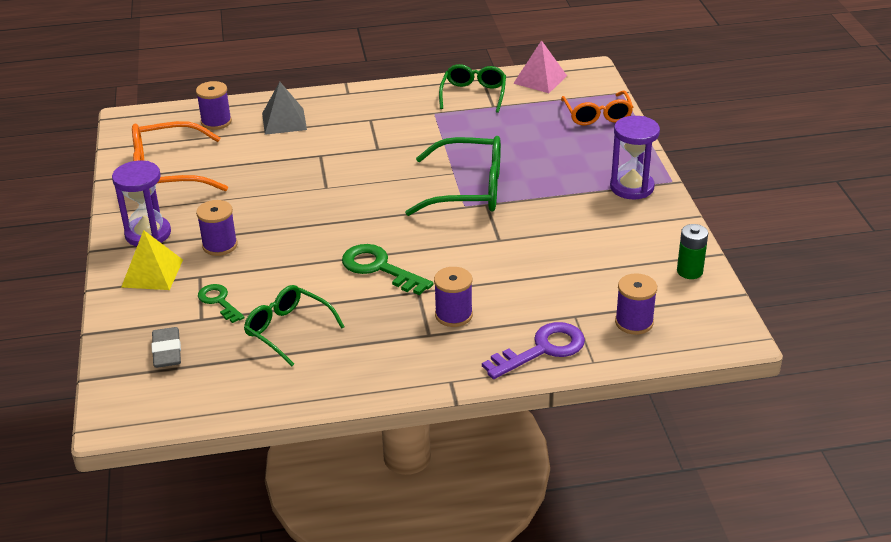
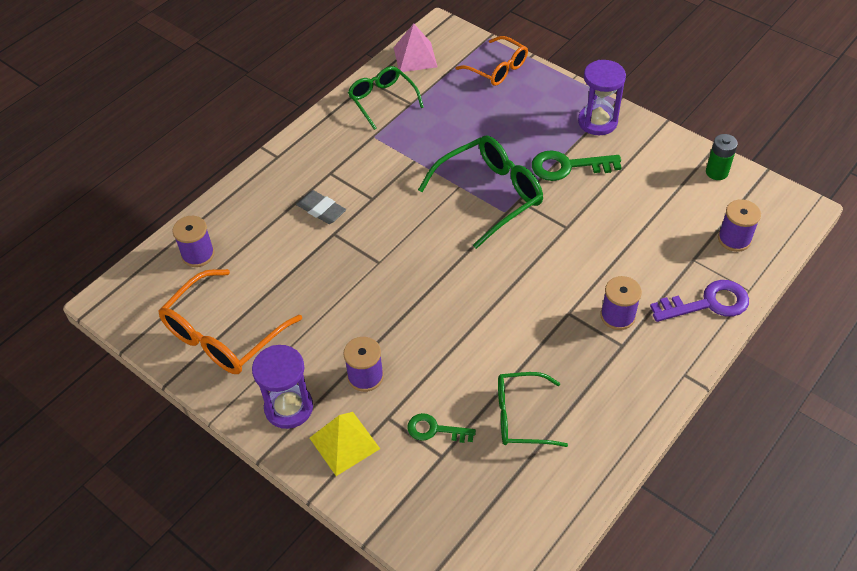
camera: 40 degrees left, 15 degrees up
(167, 351) = (455, 506): grey eraser -> grey eraser (321, 210)
(284, 121) = (259, 218): grey pyramid -> none
(379, 268) = (515, 311): green key -> green key (568, 166)
(542, 349) = (708, 303): purple key -> purple key turned 60 degrees clockwise

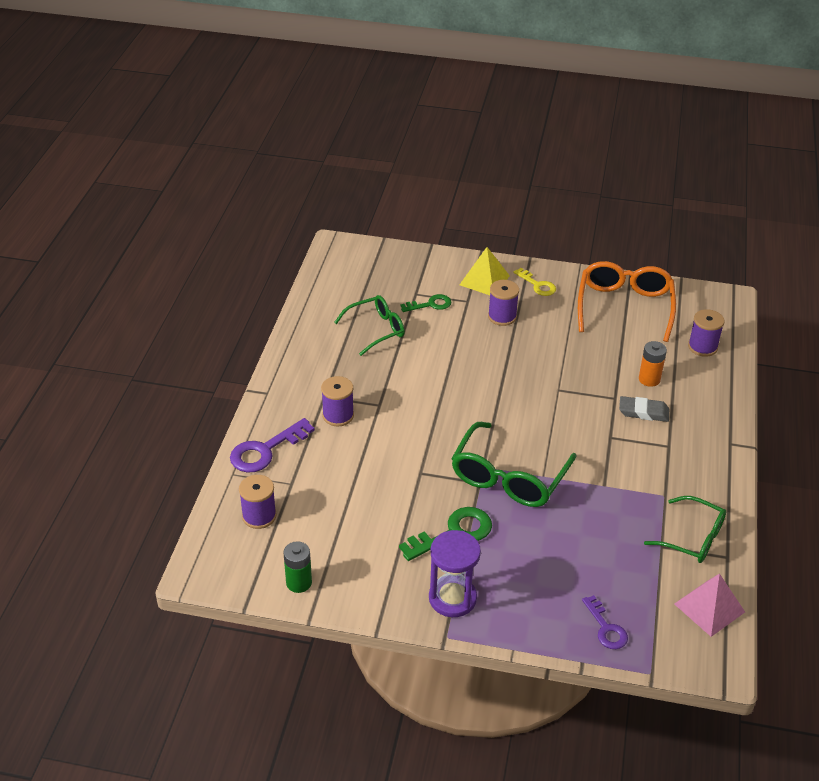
camera: 150 degrees right, 10 degrees down
(284, 240) = (649, 379): none -> orange battery
(289, 407) = (537, 285): purple hourglass -> yellow key
(497, 69) = (606, 628): orange glasses -> purple key

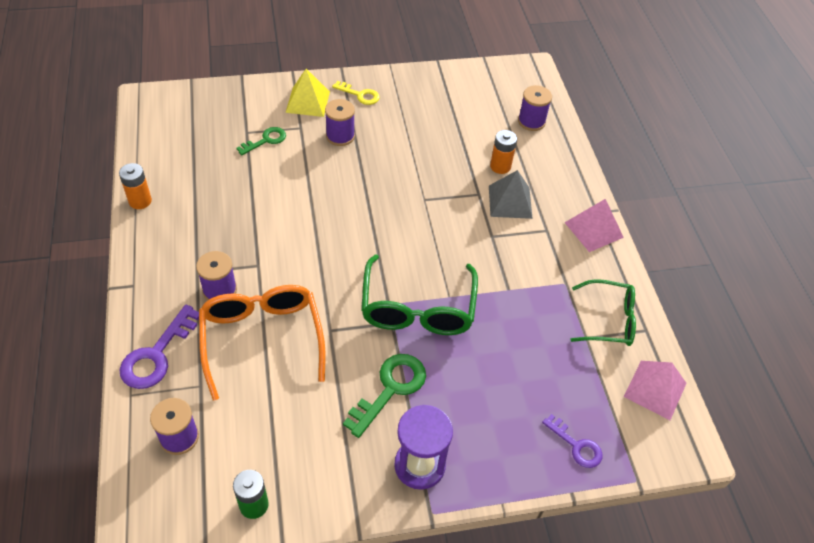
camera: 25 degrees left, 10 degrees up
(299, 328) = (140, 201): none -> orange battery
(376, 329) = (222, 181): green glasses -> none
(624, 306) = (447, 98): orange glasses -> orange glasses (262, 338)
(643, 412) = (510, 201): grey eraser -> grey pyramid
(718, 458) = (593, 229): none -> pink pyramid

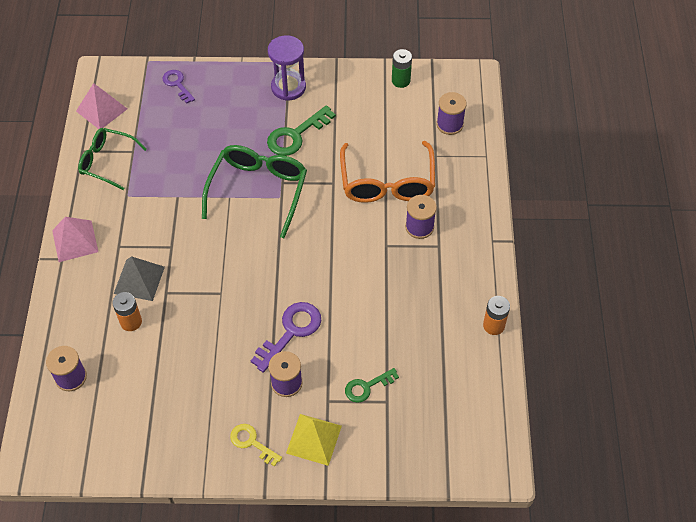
camera: 165 degrees left, 5 degrees up
(157, 355) = (468, 181): purple key -> purple key (291, 332)

